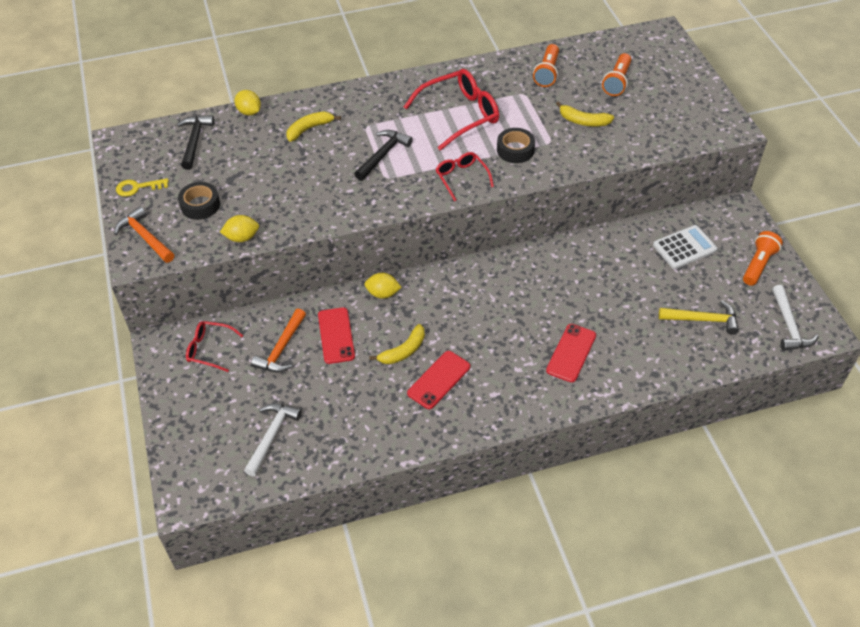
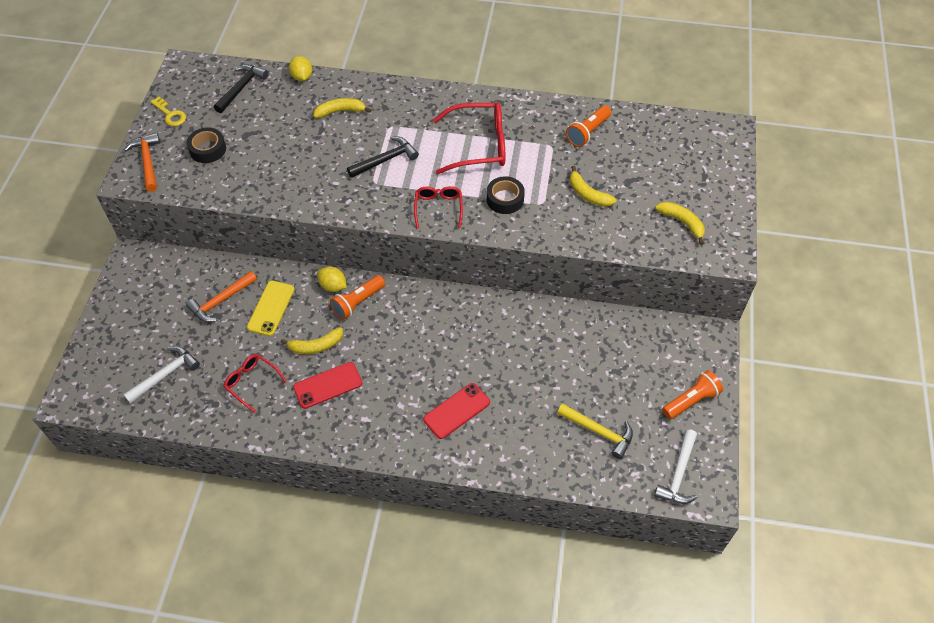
camera: 25 degrees right, 5 degrees up
(137, 187) = (170, 114): yellow key -> yellow key turned 150 degrees counterclockwise
(209, 349) = (166, 278): red glasses -> red glasses (252, 382)
(242, 237) = (221, 192): yellow lemon -> none
(336, 335) = (271, 308): red phone -> yellow phone
(617, 82) = (648, 166): orange flashlight -> orange flashlight (358, 302)
(677, 116) = (682, 222): none -> yellow banana
(684, 247) = (631, 354): white calculator -> none

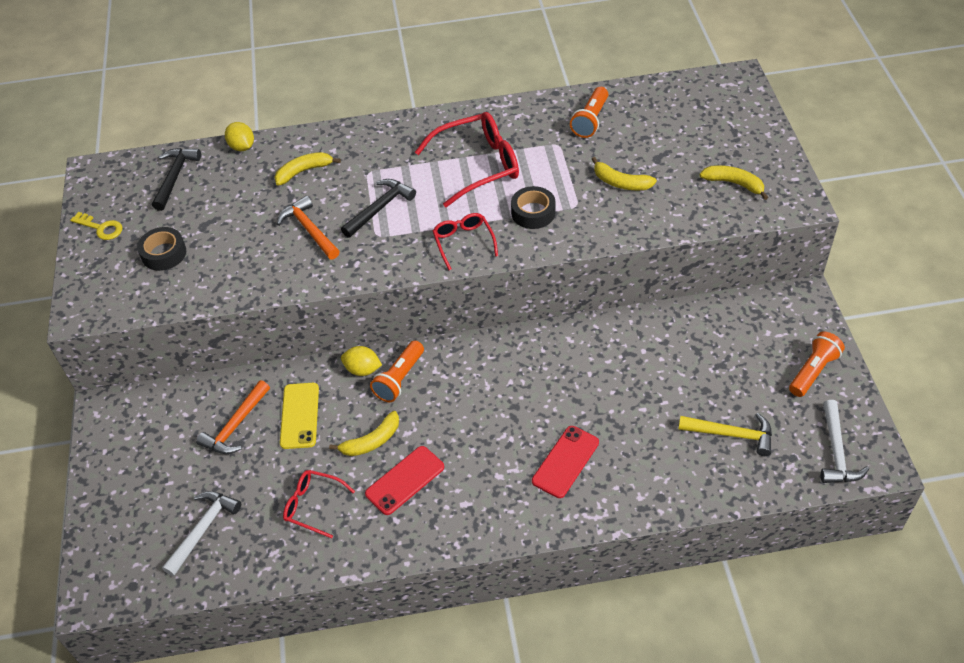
camera: 15 degrees left, 5 degrees down
(147, 161) = (95, 287): orange hammer -> orange hammer (309, 230)

